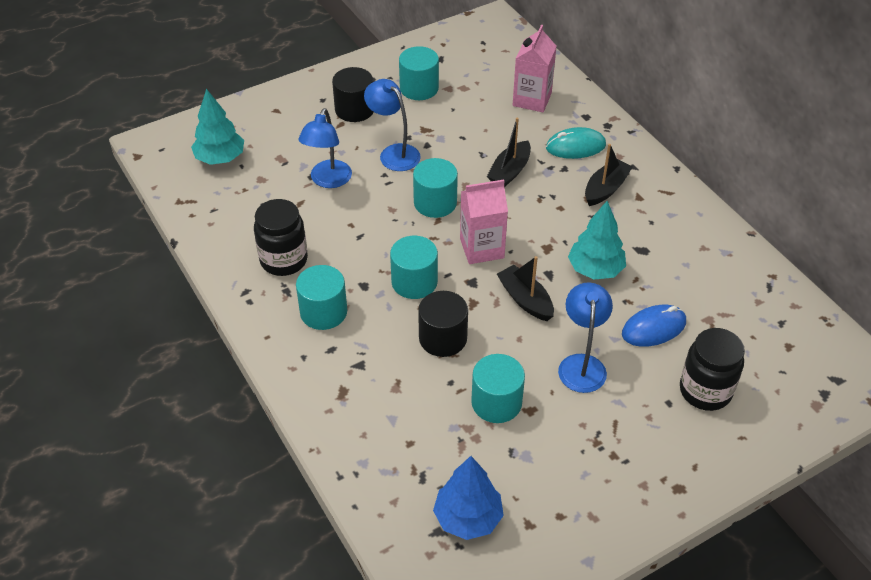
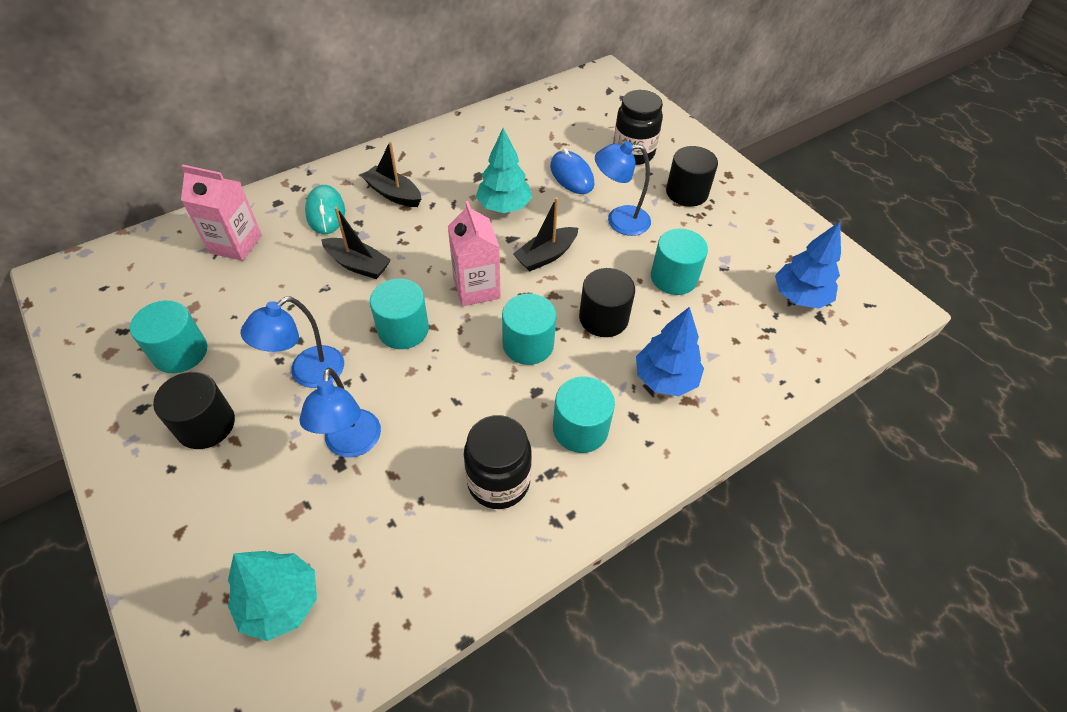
camera: 95 degrees left, 5 degrees up
(328, 180) = (351, 444): blue lamp -> blue lamp turned 75 degrees clockwise
(368, 377) = (665, 378): none -> blue tree
(637, 436) = (686, 192): none -> black cylinder

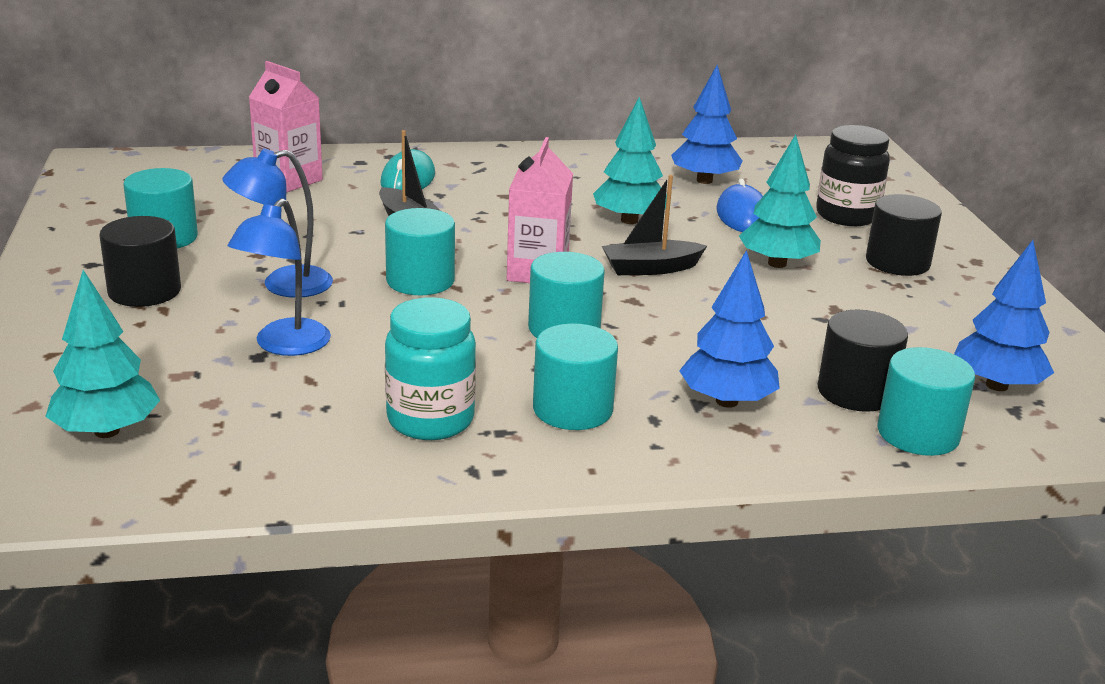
camera: 25 degrees right, 25 degrees down
(393, 194) = (499, 183): black boat -> none
(498, 482) = (430, 420): black jar -> turquoise jar
(527, 144) = (704, 180): none -> blue tree
(603, 318) = (684, 333): black cylinder -> black cylinder (856, 392)
(619, 220) = (777, 263): blue lamp -> turquoise tree
(673, 277) = (814, 325): turquoise cylinder -> turquoise cylinder (918, 434)

